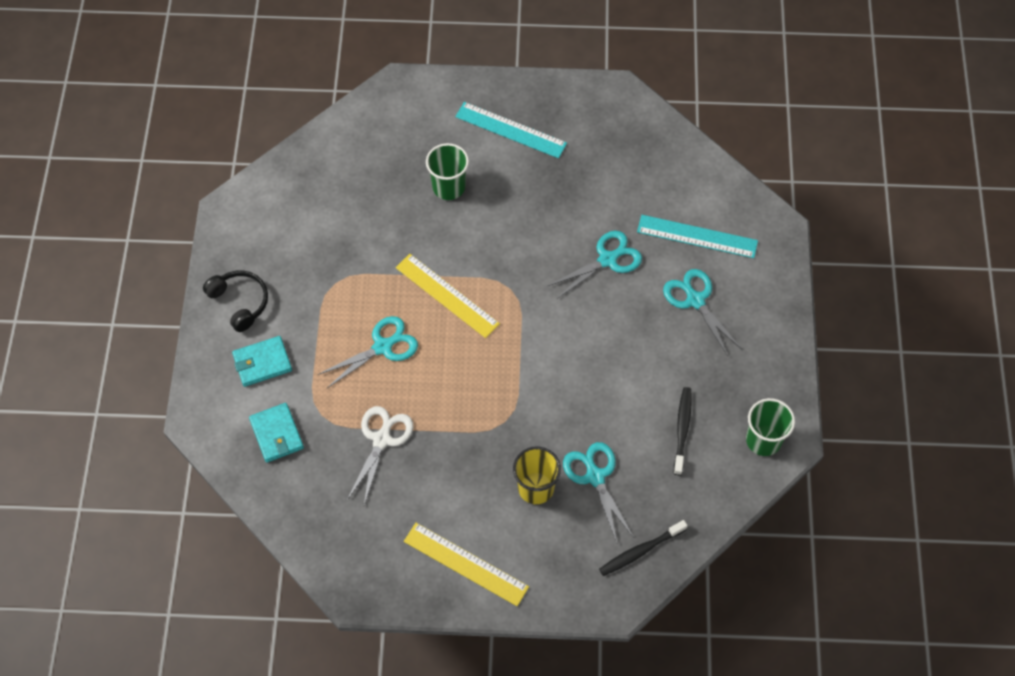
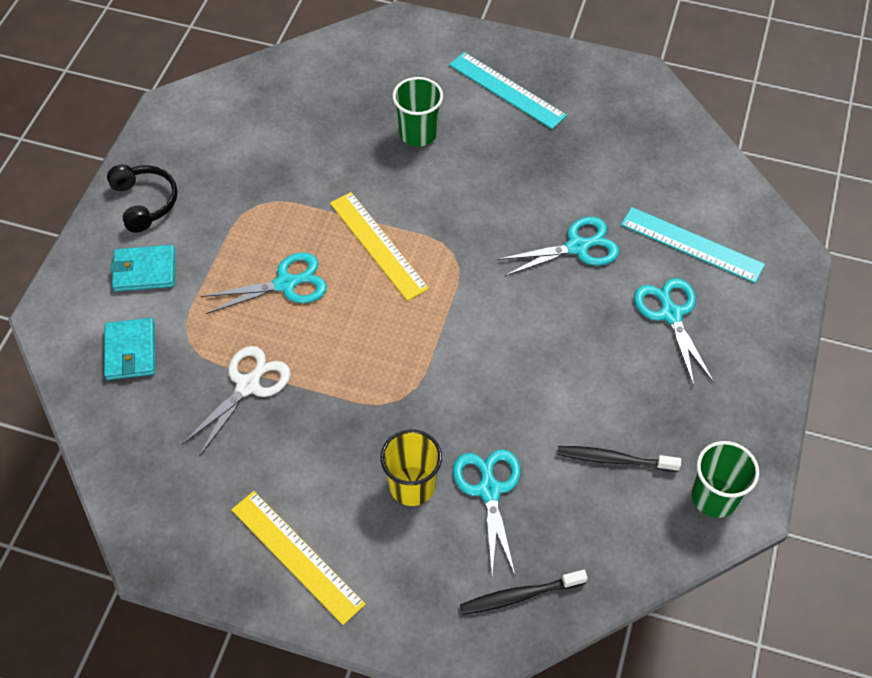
camera: 15 degrees right, 5 degrees down
(682, 429) = (614, 460): black toothbrush -> black toothbrush turned 105 degrees counterclockwise

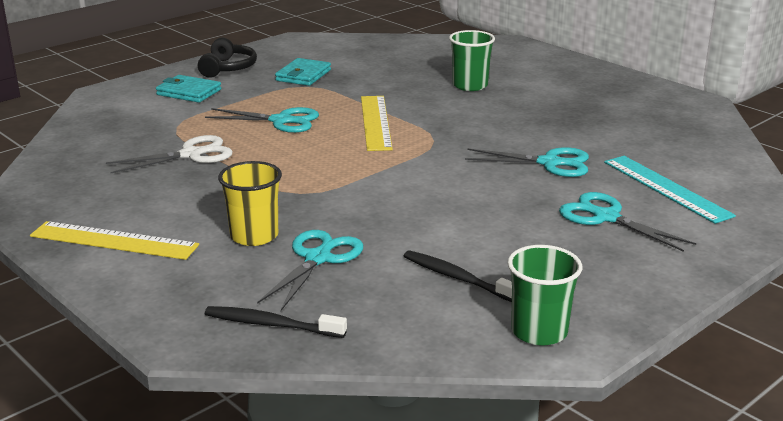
camera: 30 degrees right, 30 degrees down
(131, 351) = (131, 119): turquoise wallet -> turquoise wallet (303, 75)
(297, 556) = (114, 240): yellow ruler -> yellow ruler turned 60 degrees counterclockwise
(507, 90) = (568, 84): turquoise ruler -> none
(670, 313) = (605, 217): turquoise scissors -> turquoise scissors turned 60 degrees counterclockwise

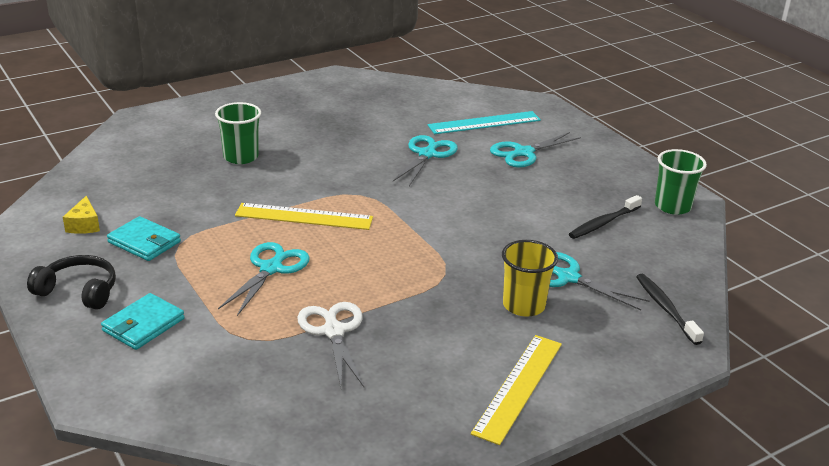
camera: 80 degrees left, 5 degrees up
(271, 324) = (665, 308): black toothbrush -> black toothbrush turned 135 degrees clockwise
(319, 55) = (84, 225): none -> yellow cheese

